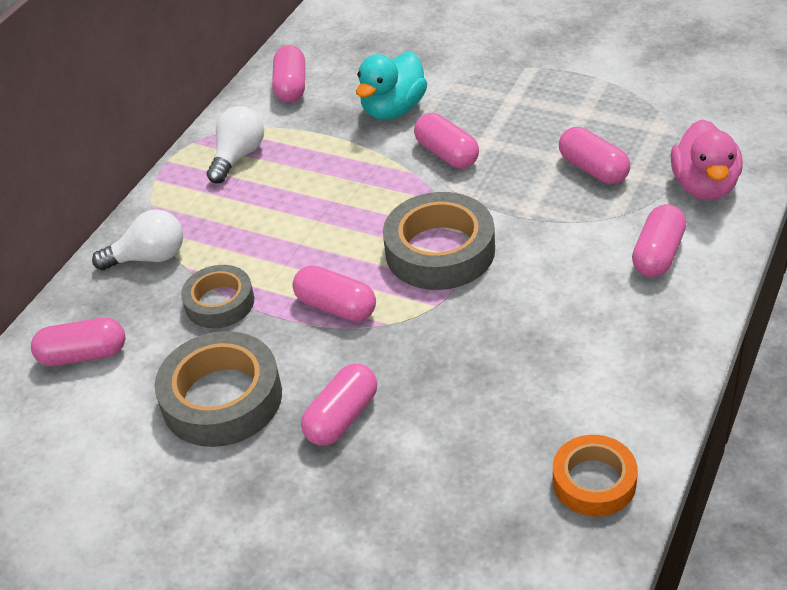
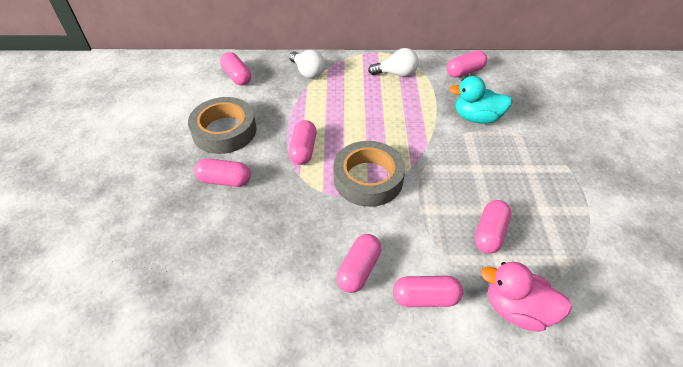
camera: 60 degrees right, 5 degrees up
(219, 302) = (288, 106): grey tape -> none
(447, 154) = (453, 154): pink capsule -> pink capsule (358, 269)
(594, 481) = (205, 318): orange tape -> none
(704, 186) = (516, 309): pink duck -> pink duck turned 45 degrees clockwise

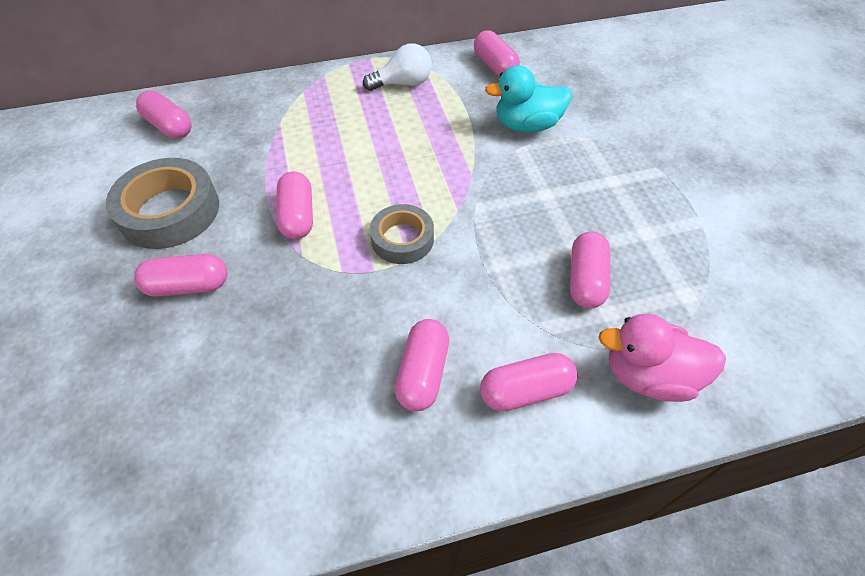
camera: 15 degrees left, 5 degrees up
(307, 72) = (275, 102): white light bulb -> none
(368, 179) = (402, 239): grey tape -> grey tape, size x0.62
(464, 72) = (494, 66): pink capsule -> pink capsule turned 75 degrees counterclockwise

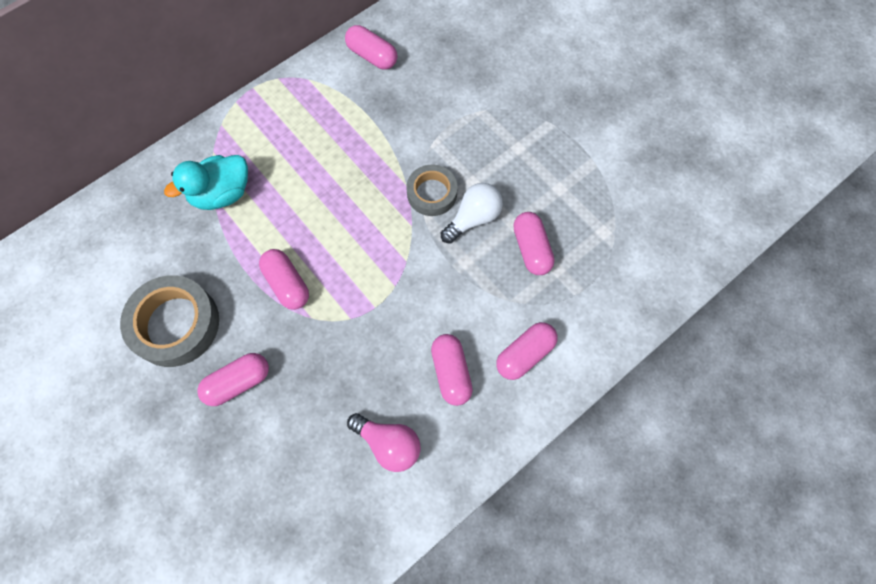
camera: 25 degrees left, 15 degrees up
(169, 126) = (113, 240): pink capsule -> none
(304, 421) = (389, 444): none -> pink light bulb
(402, 239) = (382, 270): grey tape -> grey tape (432, 193)
(403, 83) = (300, 108): white light bulb -> white light bulb (473, 218)
(527, 125) = (429, 116): turquoise duck -> turquoise duck (222, 194)
(648, 375) = (599, 308): pink duck -> none

